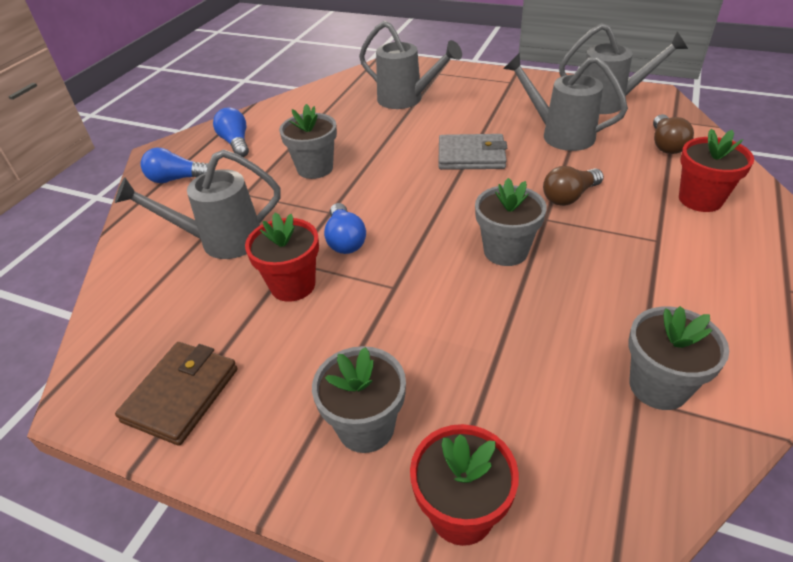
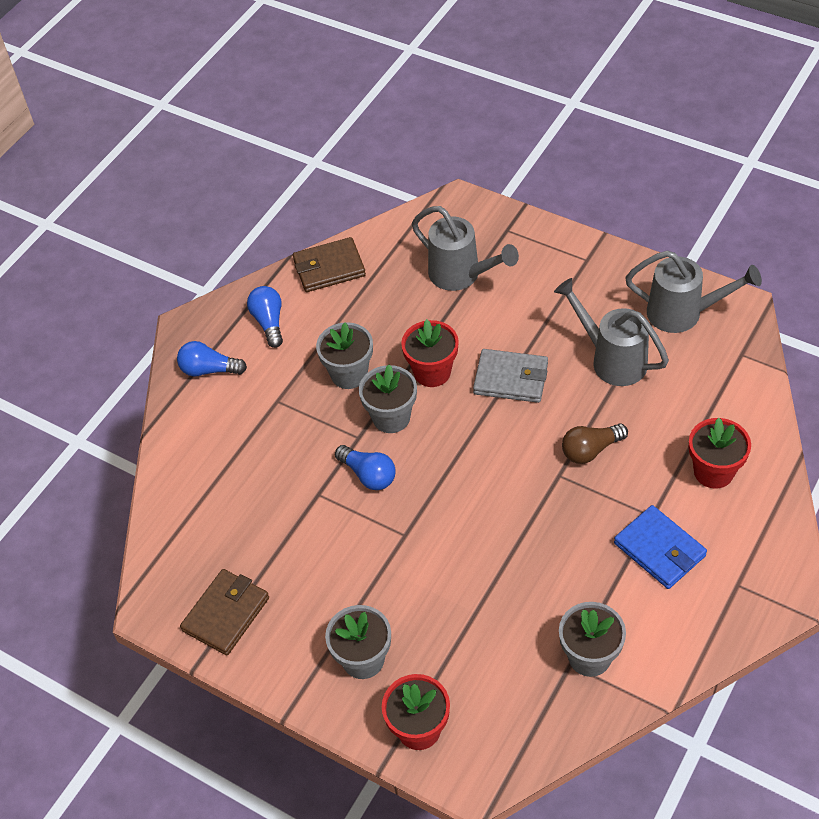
camera: 10 degrees right, 10 degrees up
(222, 241) = (255, 460): grey watering can -> none
(289, 106) = (329, 268): none -> brown wallet
(292, 285) = (317, 520): red flower pot -> red flower pot (432, 372)
(345, 240) = (368, 475): blue light bulb -> blue light bulb turned 45 degrees counterclockwise
(505, 251) = (511, 508): grey flower pot -> grey flower pot (391, 417)
(666, 145) = (715, 391): brown light bulb -> none
(683, 268) = (659, 549): none -> blue wallet

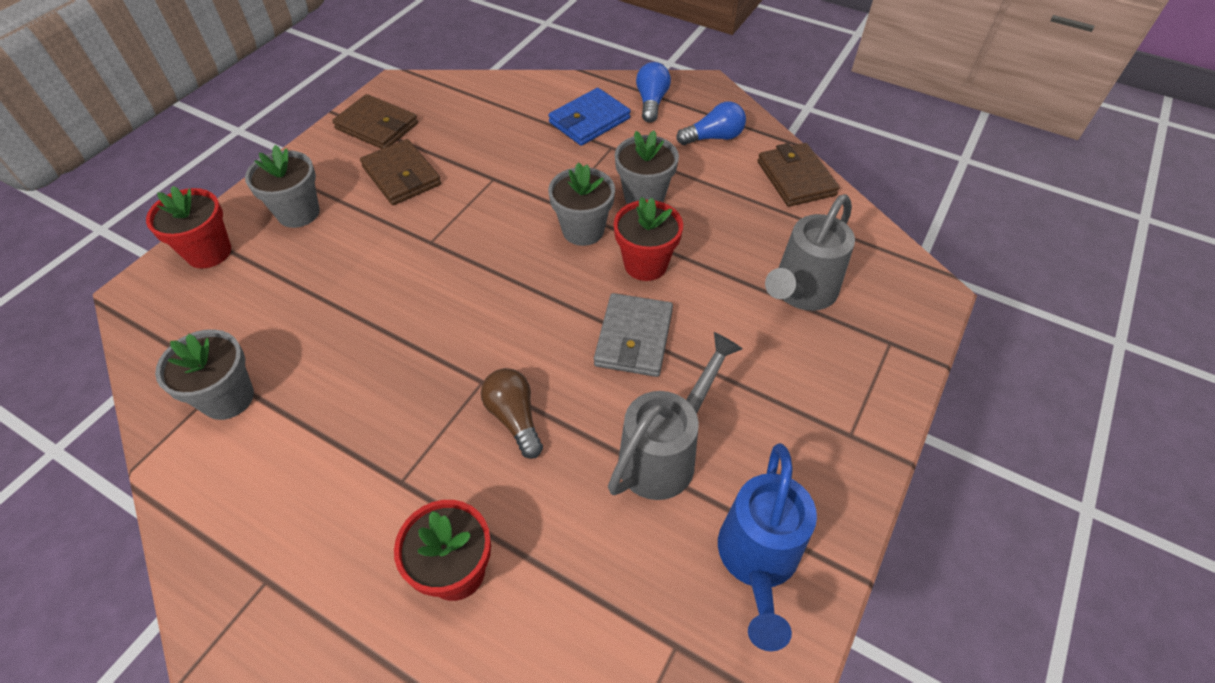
camera: 85 degrees right, 0 degrees up
(310, 575) = (402, 176): none -> brown wallet
(368, 475) = (510, 214): blue light bulb -> none
(659, 549) = (347, 486): blue wallet -> blue wallet (589, 121)
(682, 313) = (757, 560): grey watering can -> blue watering can

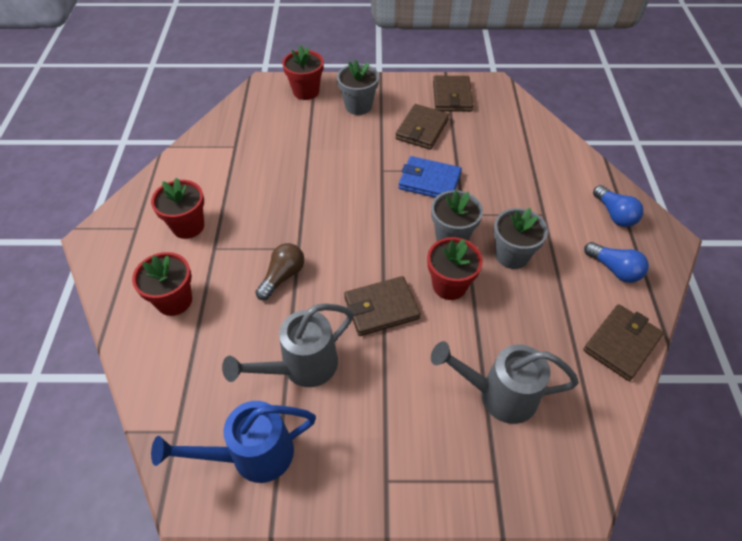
camera: 60 degrees right, 0 degrees up
(228, 398) = (224, 153): grey flower pot -> none
(329, 501) = (188, 226): none -> red flower pot
(589, 121) = (558, 190): blue wallet -> blue wallet (429, 181)
(634, 338) = (381, 308): grey wallet -> brown wallet
(651, 102) = (614, 214): blue light bulb -> blue light bulb turned 90 degrees clockwise
(664, 454) = (302, 367): grey watering can -> grey watering can turned 135 degrees clockwise

